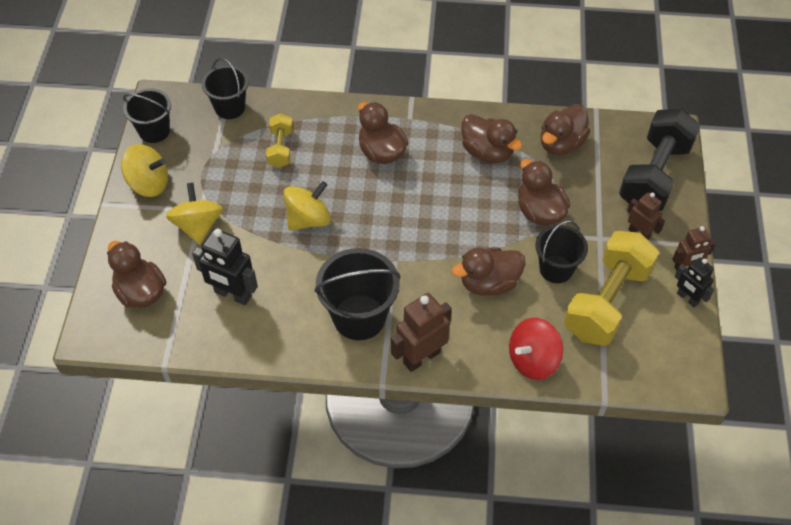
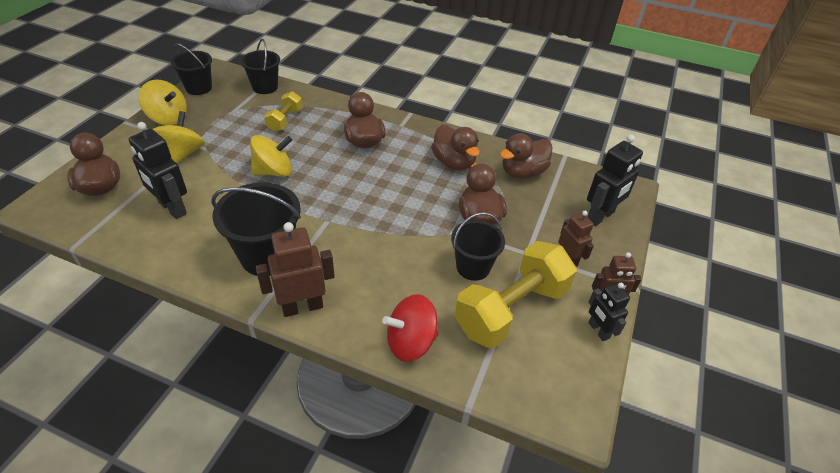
camera: 15 degrees right, 10 degrees down
(489, 283) = (402, 261): brown duck -> none
(654, 175) = (600, 216): black dumbbell -> black robot

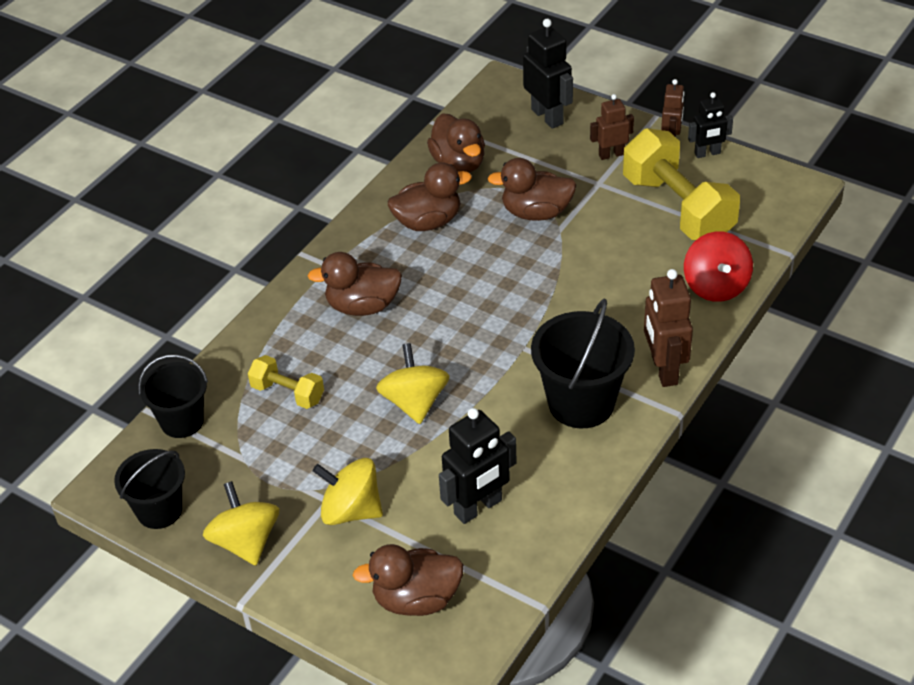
camera: 75 degrees left, 0 degrees up
(168, 118) = (245, 542): yellow spinning top -> yellow spinning top turned 60 degrees counterclockwise
(473, 267) = (616, 228): black bucket -> none

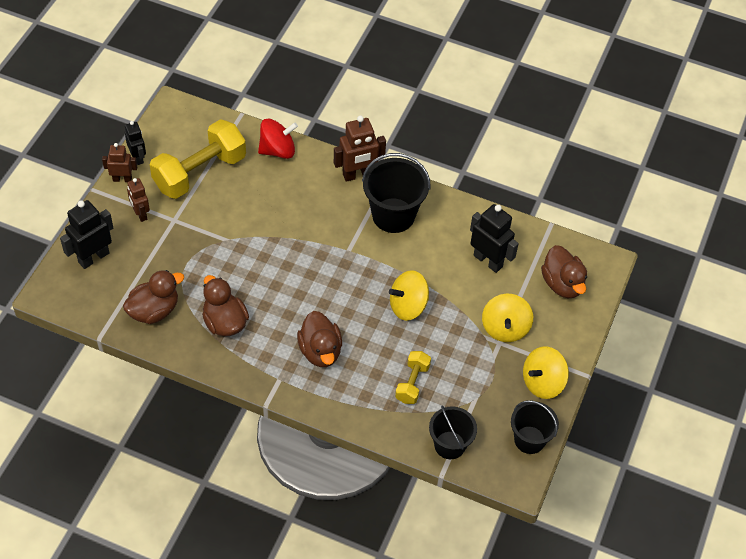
camera: 105 degrees left, 10 degrees up
(536, 213) = (210, 255): brown duck -> none

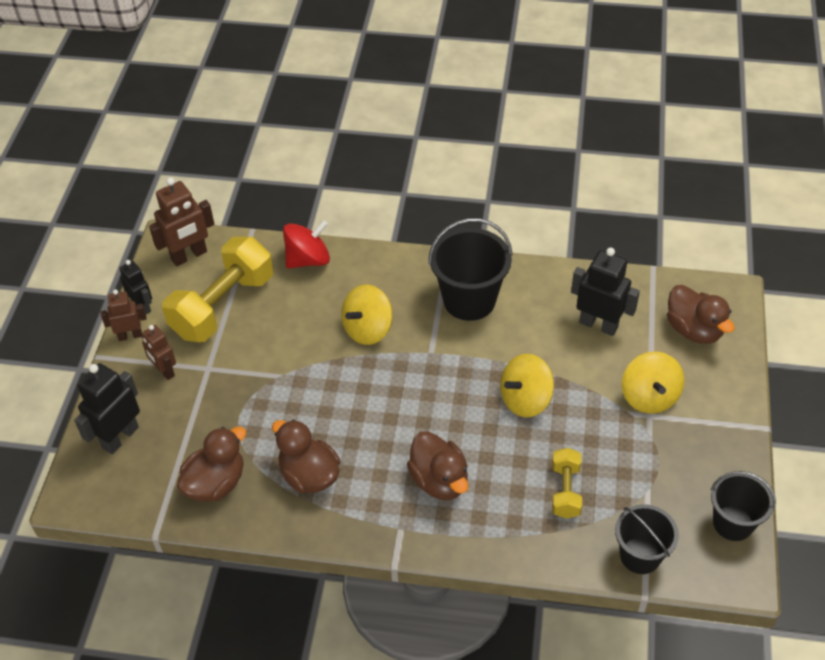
camera: 10 degrees left, 5 degrees down
(358, 175) = (411, 265): brown robot -> brown robot (189, 256)
(542, 382) = (719, 449): yellow spinning top -> yellow spinning top (368, 329)

